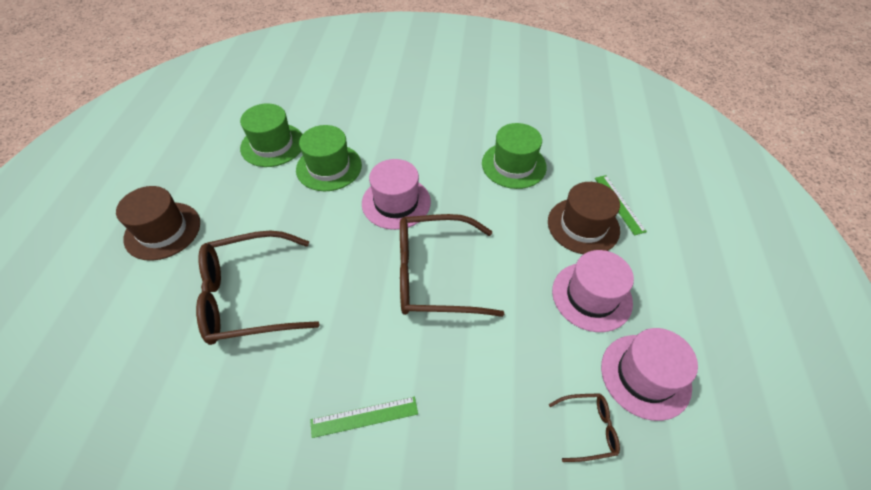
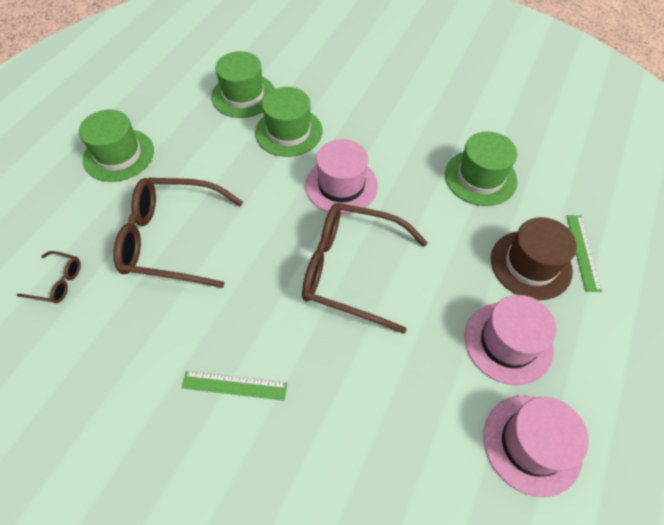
camera: 20 degrees right, 5 degrees up
(162, 231) = (119, 155): brown hat -> green hat
(588, 428) = (447, 475): brown glasses -> brown glasses (58, 282)

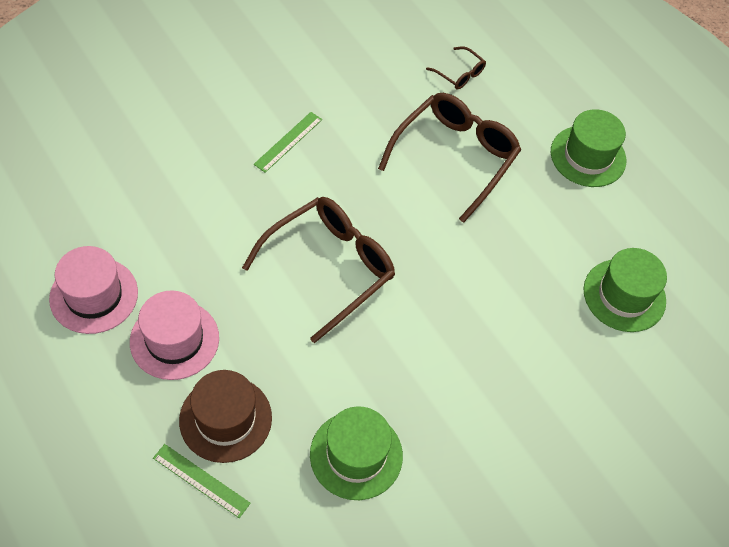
camera: 115 degrees right, 0 degrees up
(58, 282) = (459, 74): brown glasses -> brown glasses turned 90 degrees counterclockwise
(289, 132) = (539, 309): green hat -> none
(341, 185) = (432, 315): pink hat -> none

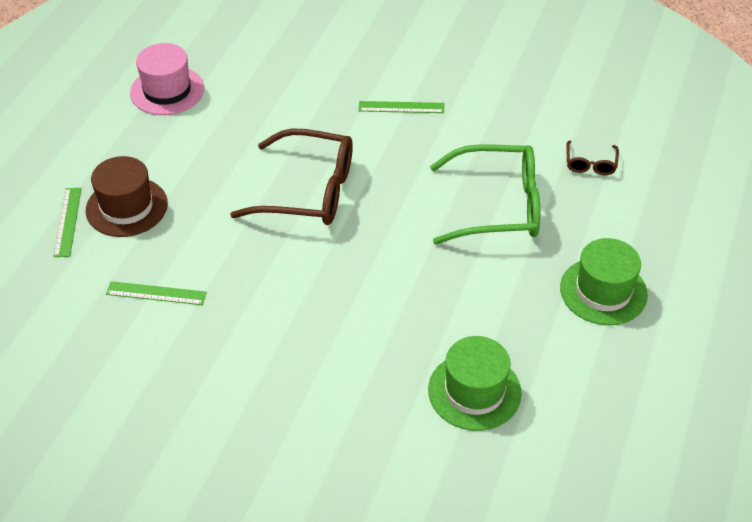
camera: 60 degrees right, 10 degrees down
(174, 340) = (168, 147): pink hat -> none
(356, 455) = (156, 293): green hat -> green ruler
(455, 157) = (498, 206): brown glasses -> green glasses

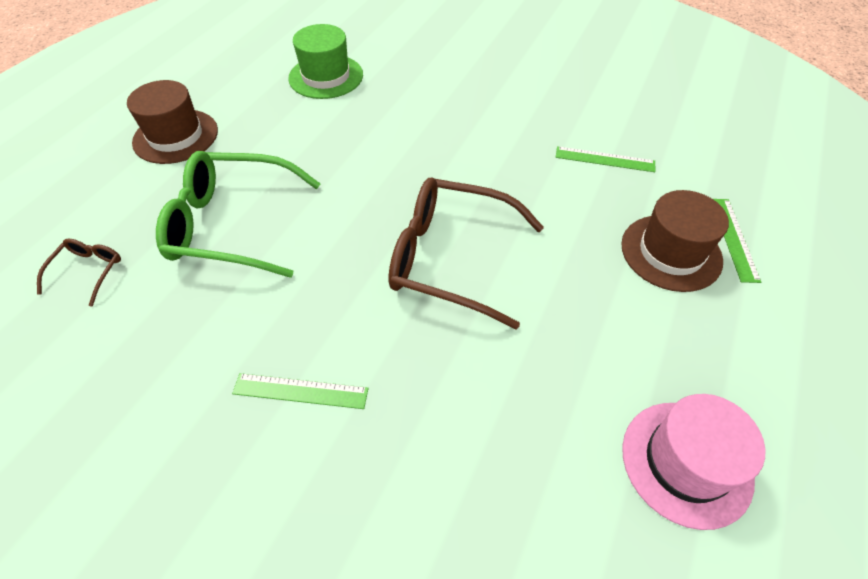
camera: 175 degrees left, 5 degrees up
(603, 291) = (176, 136): green hat -> brown hat

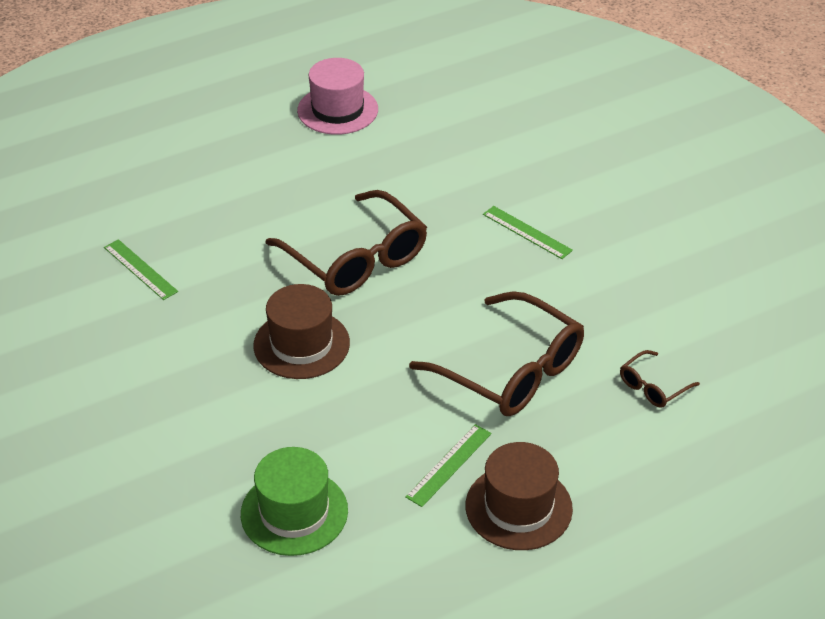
camera: 145 degrees left, 10 degrees down
(232, 224) = (511, 371): green glasses -> brown glasses
(671, 252) = (197, 188): brown hat -> brown hat (301, 344)
(733, 238) = (141, 175): green ruler -> green ruler (449, 465)

